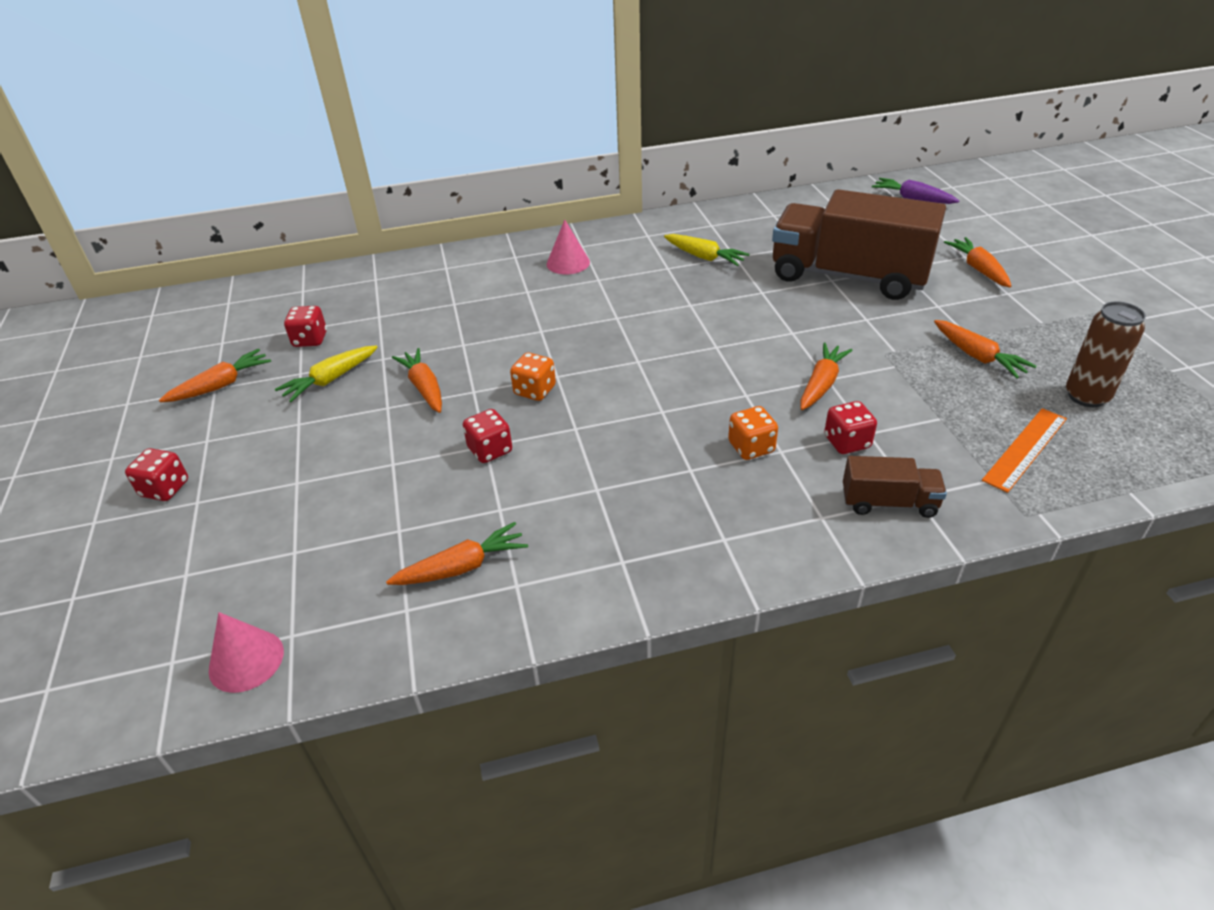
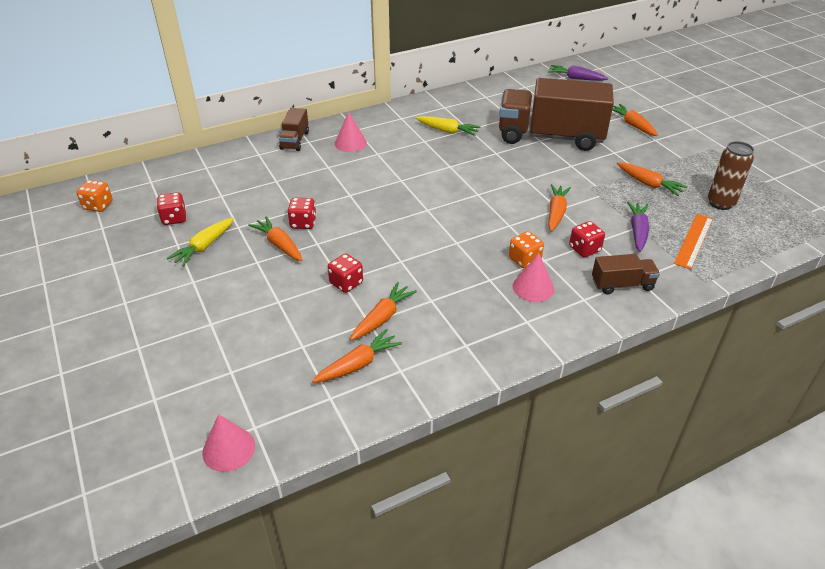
camera: 15 degrees left, 0 degrees up
(165, 489) = (108, 341): red dice -> red dice (303, 223)
(221, 385) = (117, 260): orange carrot -> orange carrot (382, 317)
(498, 254) = (295, 140): none -> brown truck
(535, 391) = (362, 238): orange dice -> orange dice (98, 206)
(750, 489) = (533, 287): none -> pink cone
(938, 425) = (637, 231): none -> purple carrot

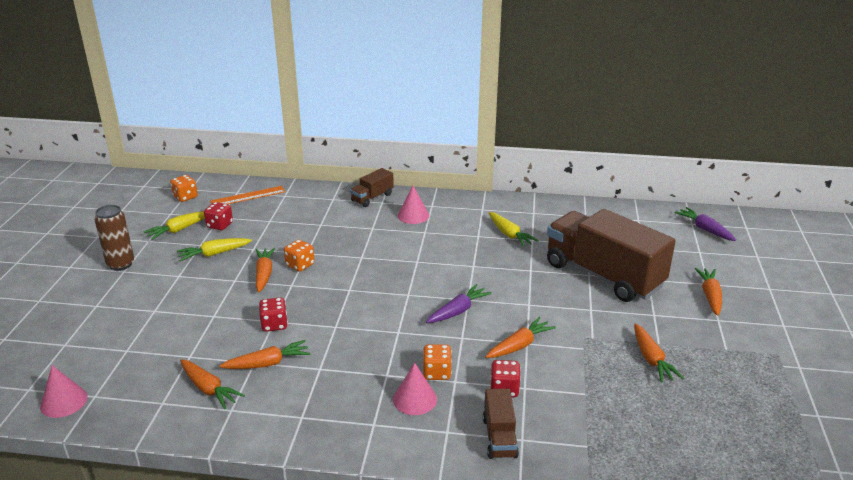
camera: 35 degrees right, 10 degrees down
(134, 239) = (179, 230): none -> yellow carrot
(303, 223) = (300, 265): red dice -> orange dice
(358, 364) = (209, 389): orange carrot -> orange carrot turned 45 degrees clockwise
(622, 284) = (499, 437): brown truck -> brown truck turned 60 degrees clockwise
(637, 231) = (579, 397): purple carrot -> purple carrot (458, 311)
(693, 240) = (629, 433): orange ruler -> orange ruler (248, 196)
(720, 203) = (711, 412): brown can -> brown can (121, 264)

